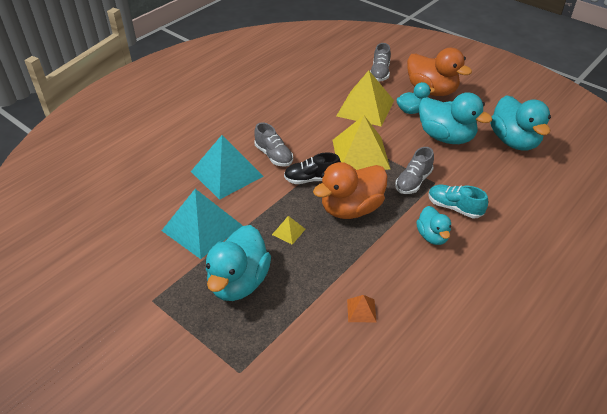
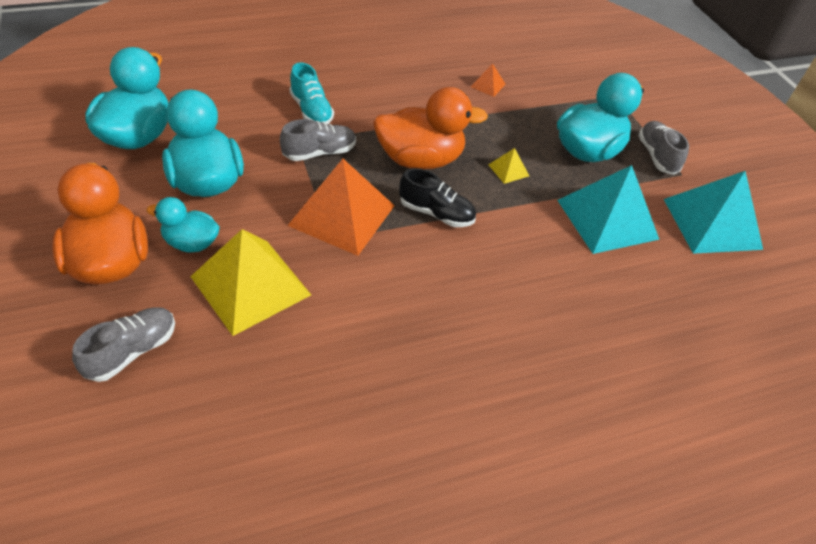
camera: 155 degrees left, 5 degrees up
(227, 174) = (545, 276): turquoise pyramid -> turquoise pyramid (712, 223)
(273, 155) = (461, 272): grey shoe -> grey shoe (657, 156)
(360, 154) = (342, 215): yellow pyramid -> orange pyramid
(432, 236) = (365, 101): turquoise duck -> none

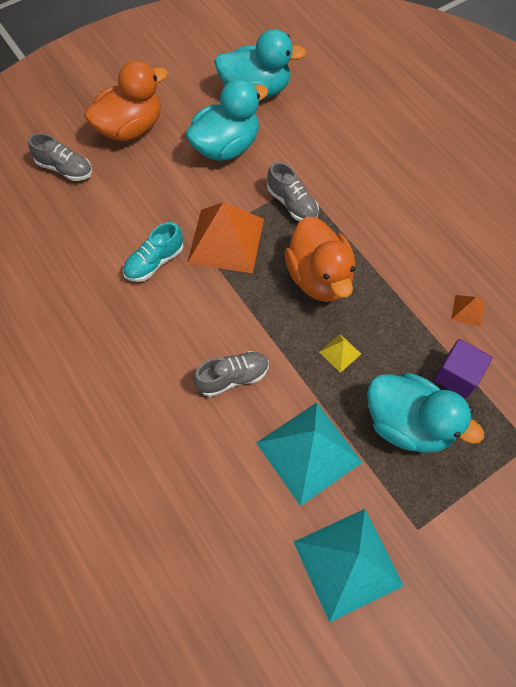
camera: 80 degrees right, 15 degrees up
(191, 243) = (162, 162): turquoise duck -> none
(251, 285) = (136, 208): yellow pyramid -> none
(311, 111) = (344, 181): turquoise shoe -> turquoise shoe (154, 262)
(436, 213) = (255, 305): black shoe -> none
(548, 111) = (457, 376): none -> purple cube
(657, 156) = (436, 499): grey shoe -> grey shoe (232, 378)

